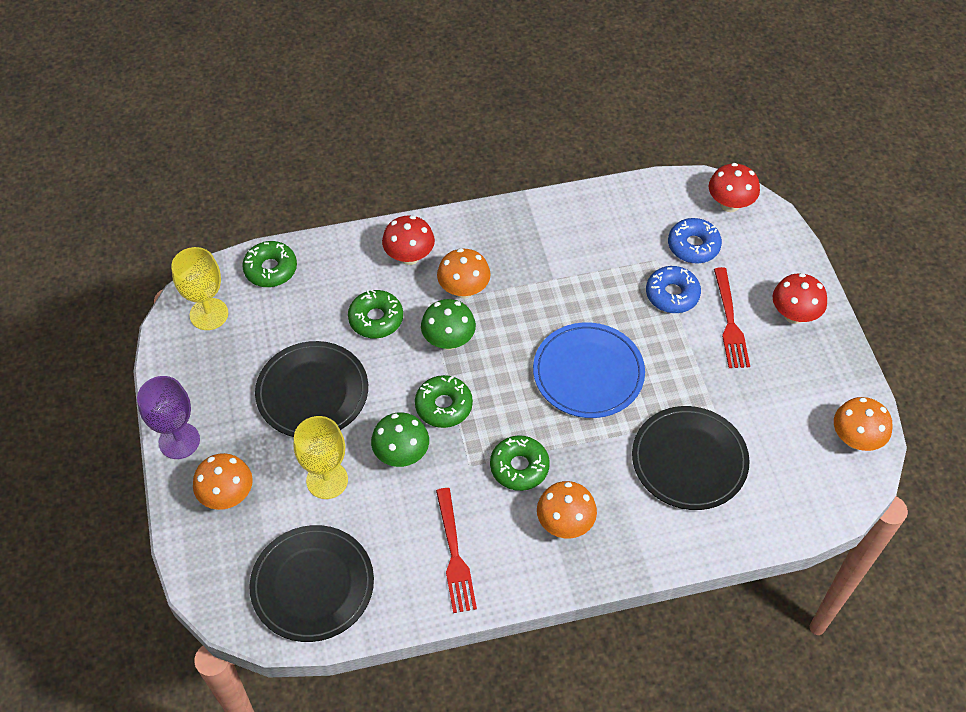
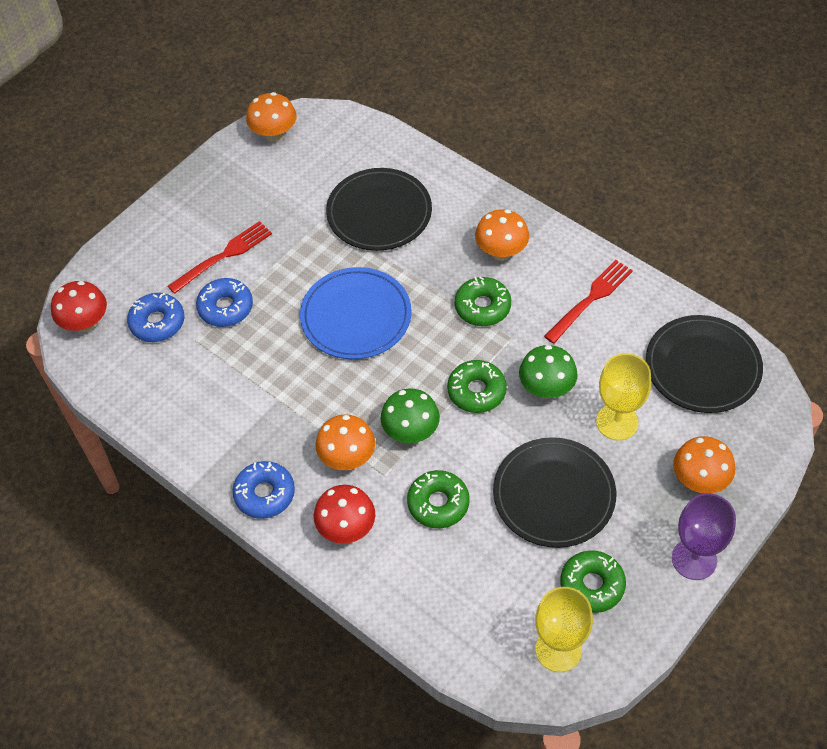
camera: 125 degrees left, 0 degrees up
(271, 269) = (462, 638): green donut -> green donut (592, 585)
(480, 228) = (264, 494): none -> blue donut
(794, 315) = (182, 221): red mushroom -> none

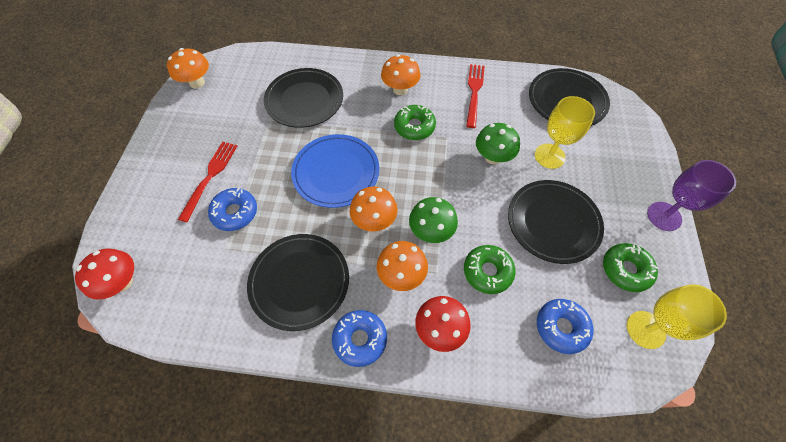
camera: 35 degrees left, 5 degrees up
(157, 322) = (186, 251): blue donut -> blue donut (561, 327)
(244, 410) = (299, 282): none -> black plate
(476, 391) = (452, 181): green donut -> none
(699, 480) = (623, 166): orange mushroom -> orange mushroom (374, 221)

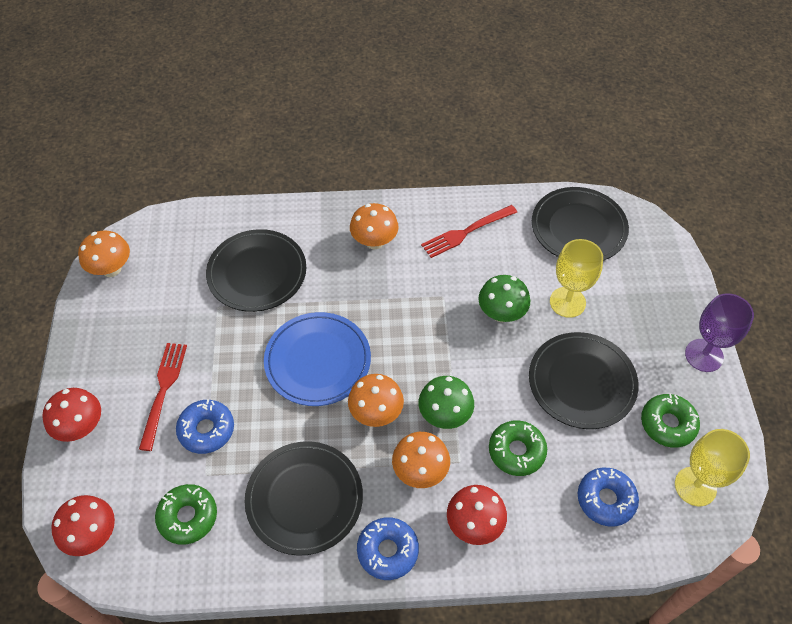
camera: 10 degrees left, 5 degrees down
(140, 195) = (81, 427): none -> red mushroom
(414, 127) = (401, 288): green donut -> green donut (188, 517)
(474, 92) = (466, 232): red fork -> red fork turned 120 degrees counterclockwise

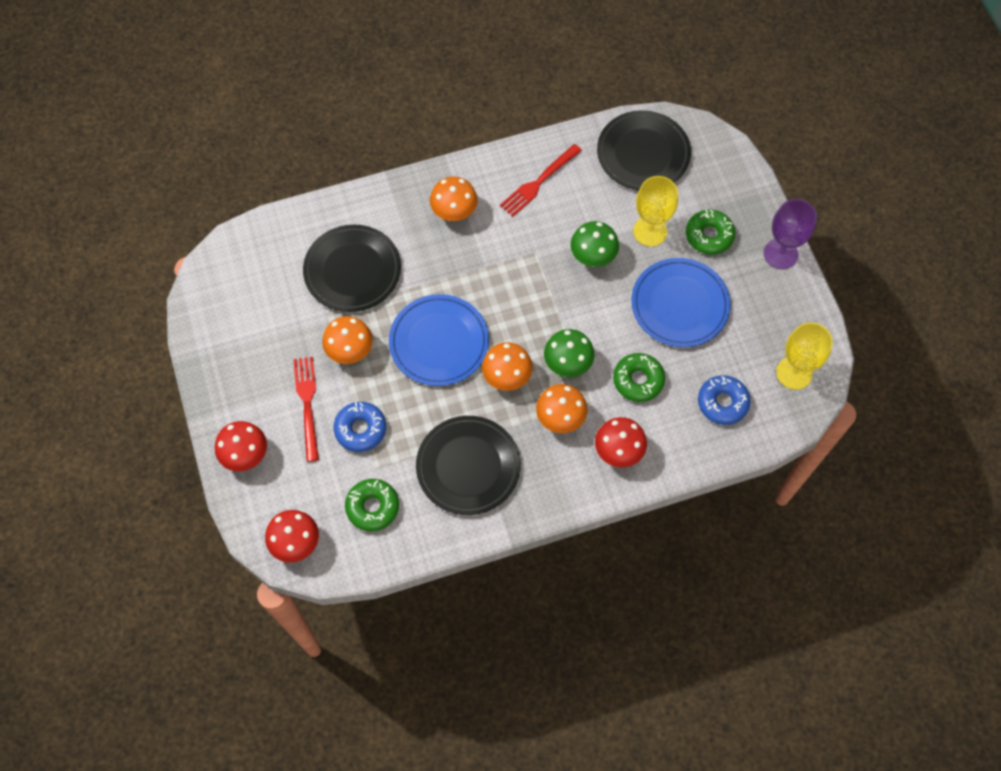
camera: 15 degrees left, 10 degrees up
(111, 269) = (209, 300): orange mushroom -> orange mushroom (350, 351)
(387, 551) = (552, 491): blue donut -> none
(582, 382) = (680, 305): black plate -> blue plate
(667, 424) = (761, 324): green donut -> green donut (709, 236)

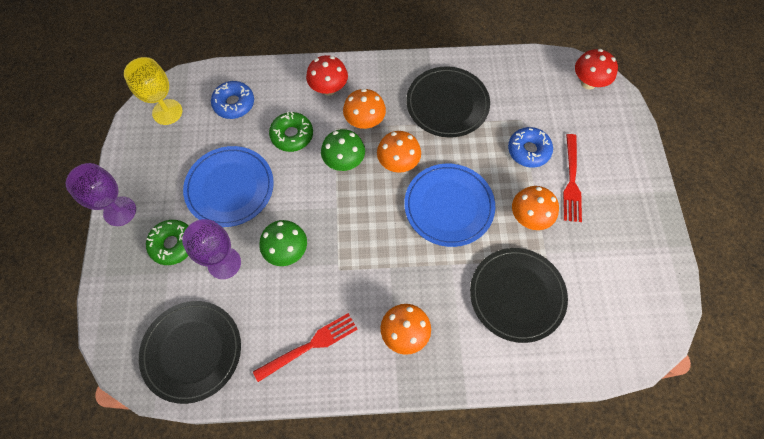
camera: 165 degrees left, 0 degrees up
(245, 455) = (626, 152): red mushroom -> none
(372, 507) = (527, 93): green donut -> none
(650, 231) = (224, 263): yellow goblet -> purple goblet

